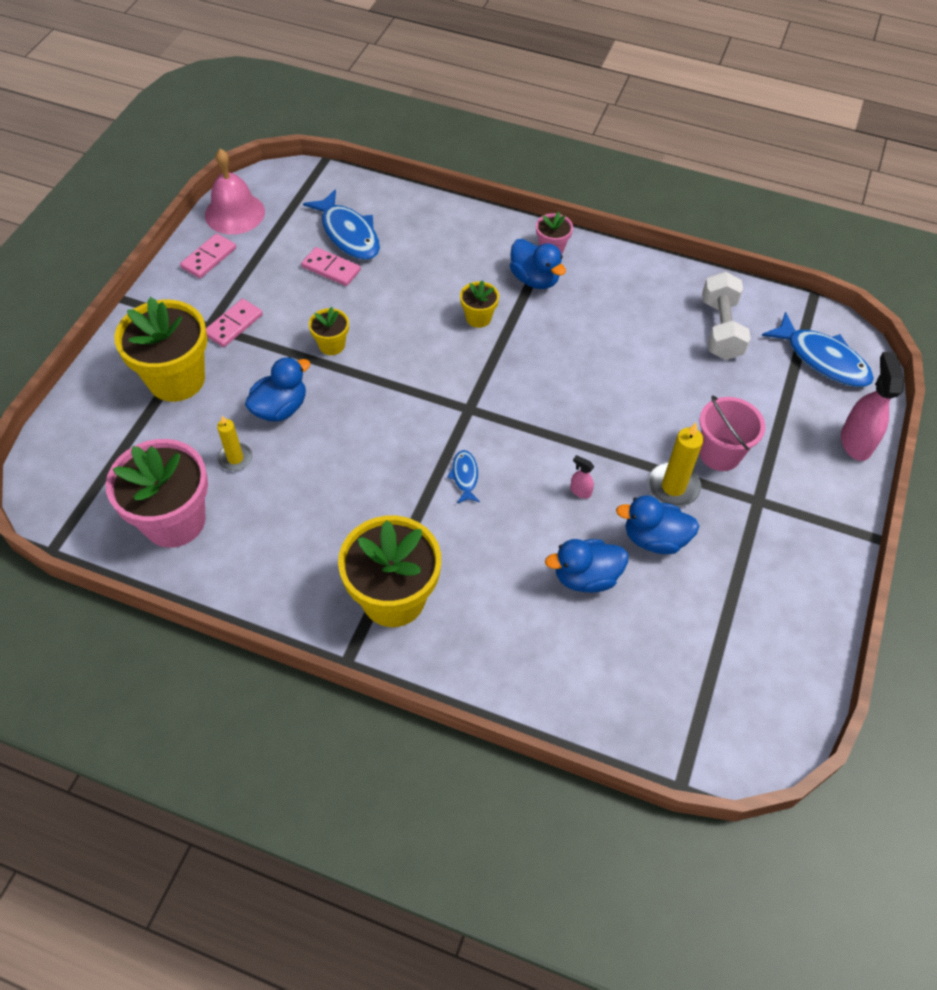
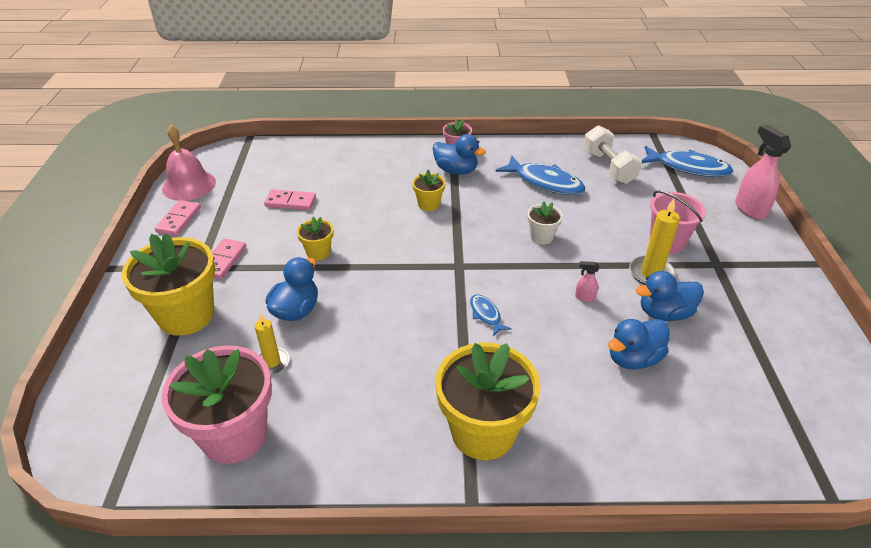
camera: 20 degrees left, 15 degrees down
(348, 234) = (293, 177): blue fish -> blue fish (545, 182)
(580, 401) = (541, 237): none -> white flower pot

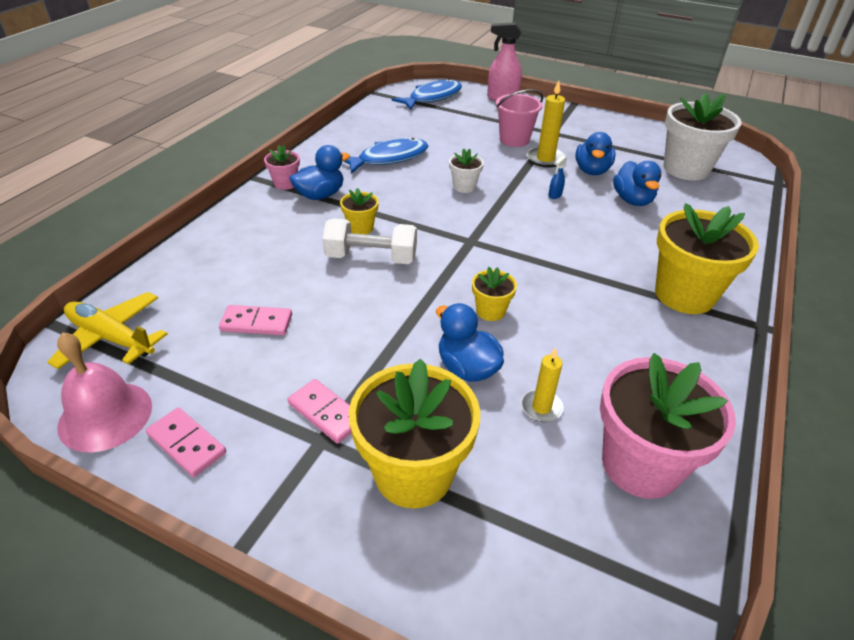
camera: 65 degrees left, 0 degrees up
(248, 159) = (111, 338): none -> yellow plane
(290, 202) = (256, 323): pink domino -> pink domino turned 60 degrees clockwise
(318, 252) = (377, 325): yellow flower pot -> yellow flower pot (490, 311)
(486, 314) = (547, 248): blue fish -> none
(584, 297) = (555, 195): pink spray bottle -> blue spray bottle
(608, 167) = (398, 125): white dumbbell -> white dumbbell (371, 258)
(762, 395) = (686, 169): none -> white flower pot

